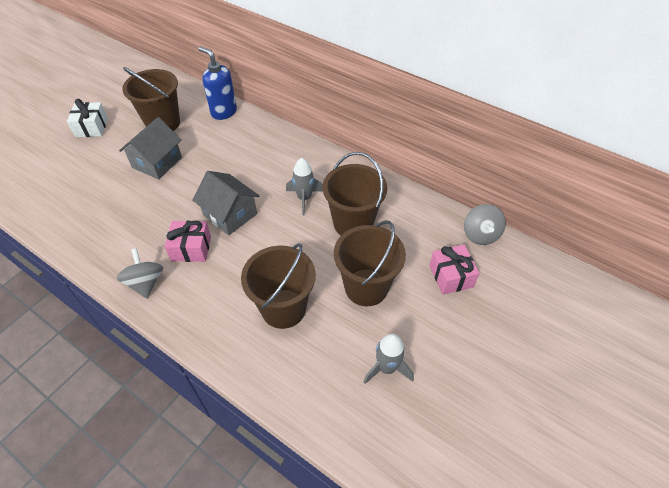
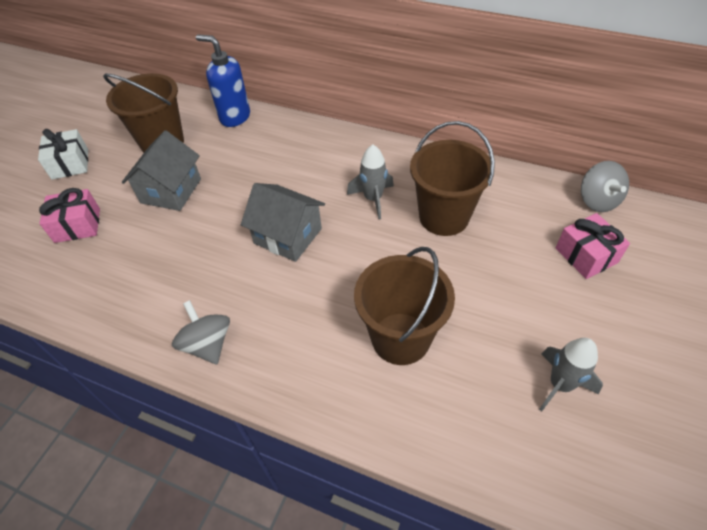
camera: 10 degrees left, 0 degrees up
(191, 248) = (253, 288): pink gift -> pink gift (77, 225)
(366, 287) = (492, 290): brown bucket -> none

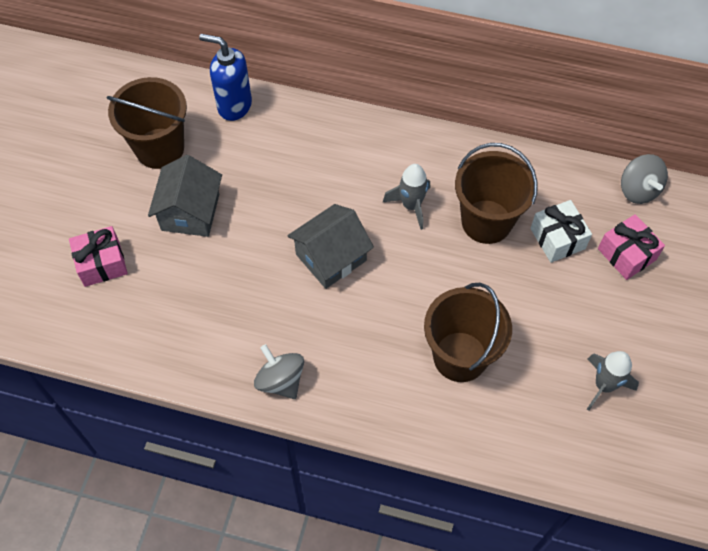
camera: 10 degrees left, 10 degrees up
(70, 164) = (61, 185): white gift -> white gift (557, 238)
(288, 236) = (331, 257): grey house -> grey house turned 60 degrees counterclockwise

